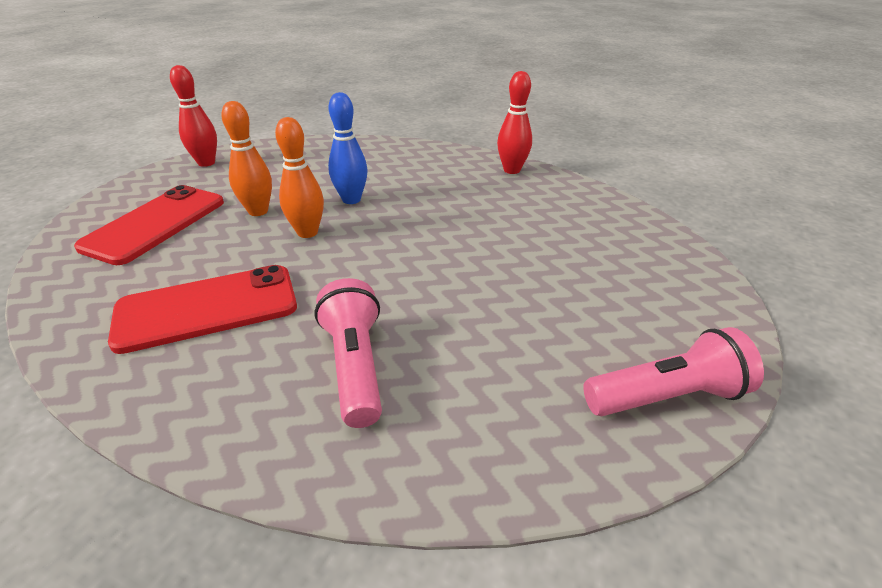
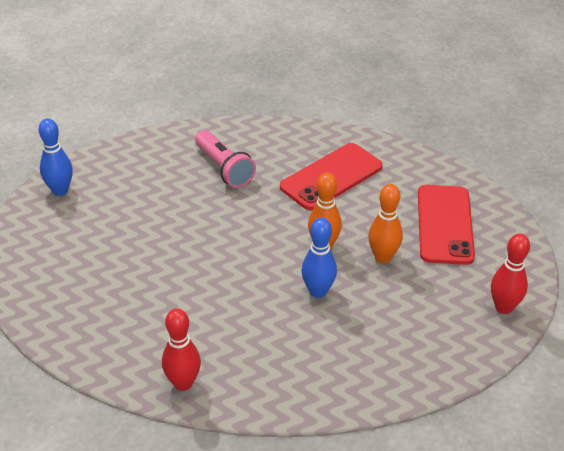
camera: 160 degrees right, 5 degrees up
(667, 396) = (60, 190): pink flashlight -> blue bowling pin

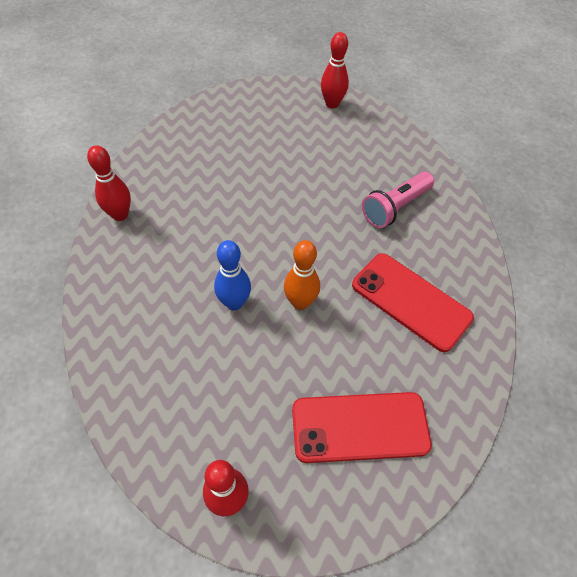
camera: 80 degrees right, 15 degrees up
(60, 190) = (332, 104): blue bowling pin -> red bowling pin
(383, 257) = (292, 360): orange bowling pin -> none

